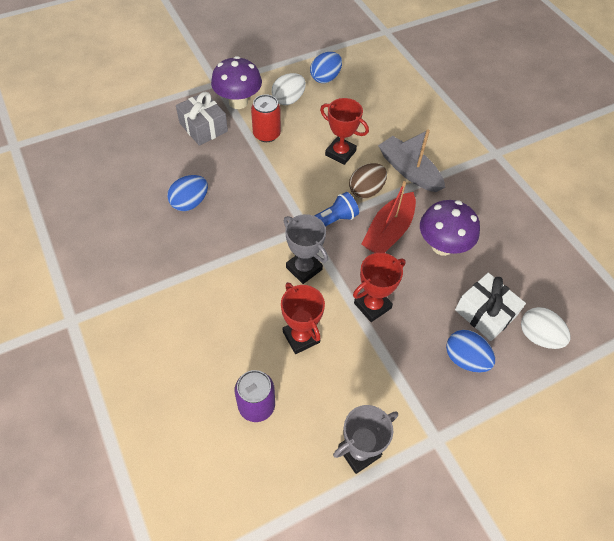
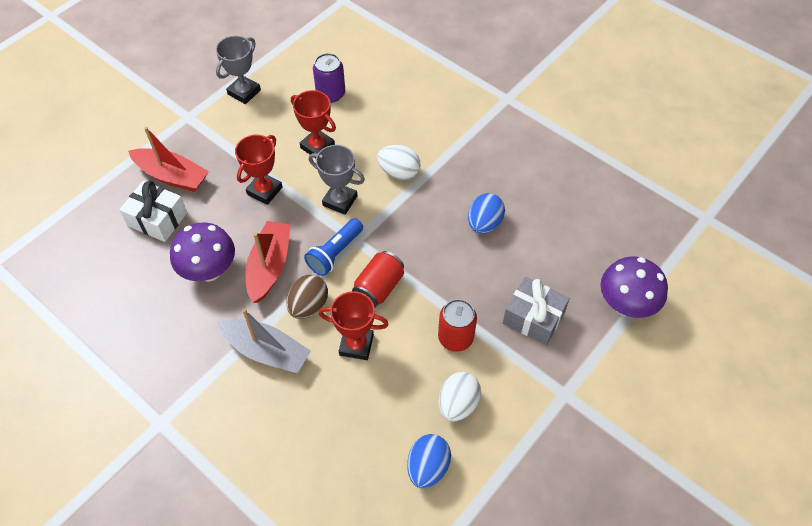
camera: 160 degrees right, 0 degrees up
(238, 102) = (517, 373): purple mushroom -> purple mushroom (625, 305)
(304, 184) = (379, 287): none -> red can
(465, 359) = (172, 176): blue egg -> red boat
(538, 336) = (106, 216): white egg -> white egg (399, 172)

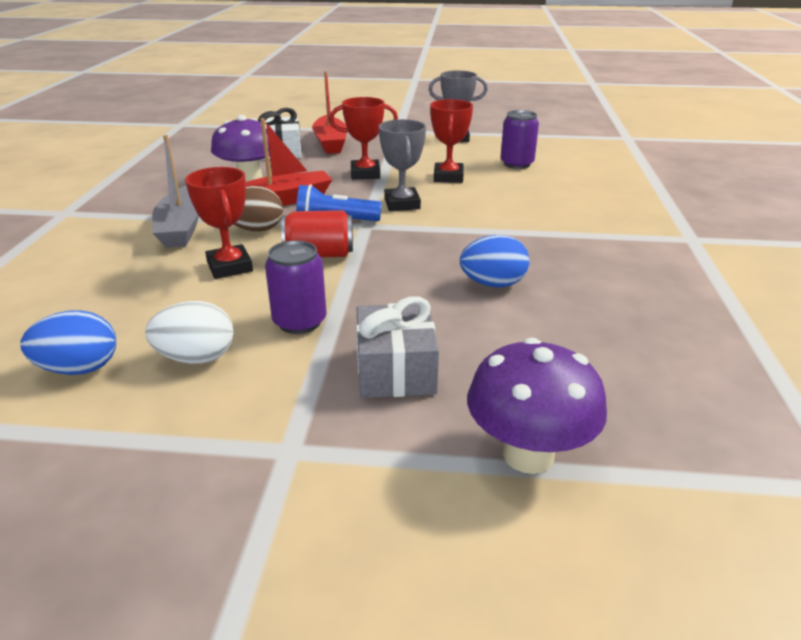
camera: 55 degrees right, 25 degrees down
(399, 172) = (482, 218): white egg -> none
(455, 337) = (299, 322): red can -> purple can

